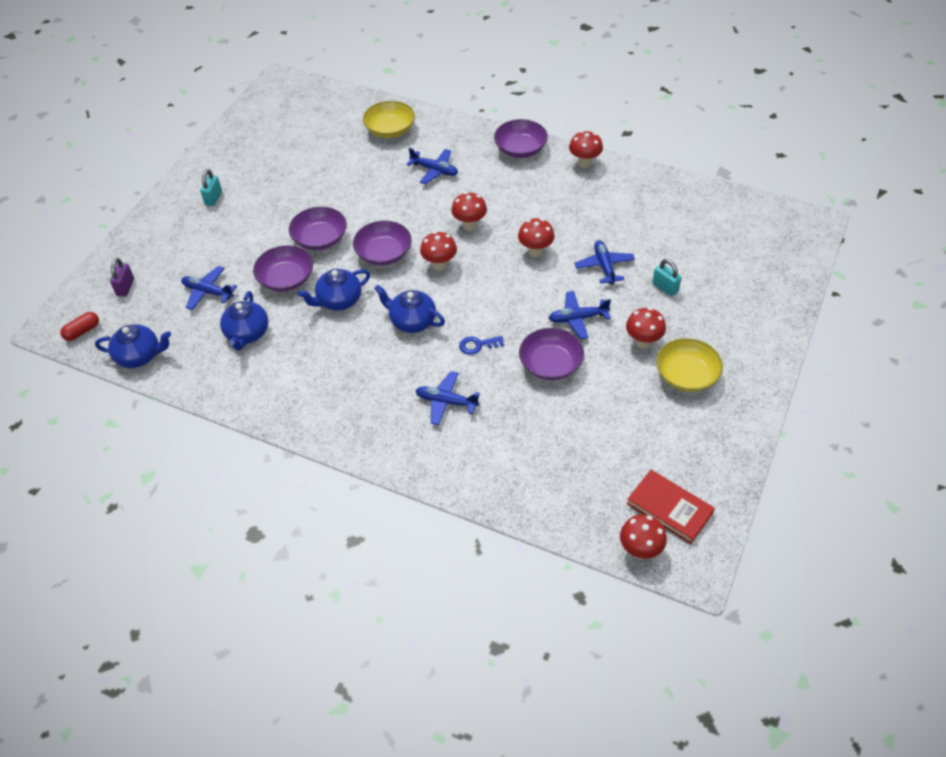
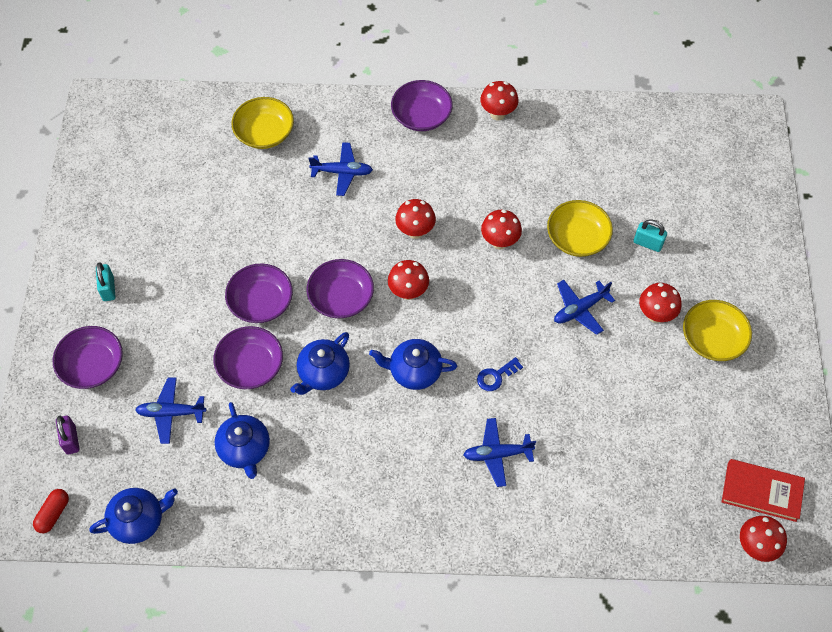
camera: 25 degrees left, 10 degrees up
(550, 364) = (579, 372): purple bowl -> purple bowl (92, 365)
(604, 266) = (577, 237): blue plane -> yellow bowl

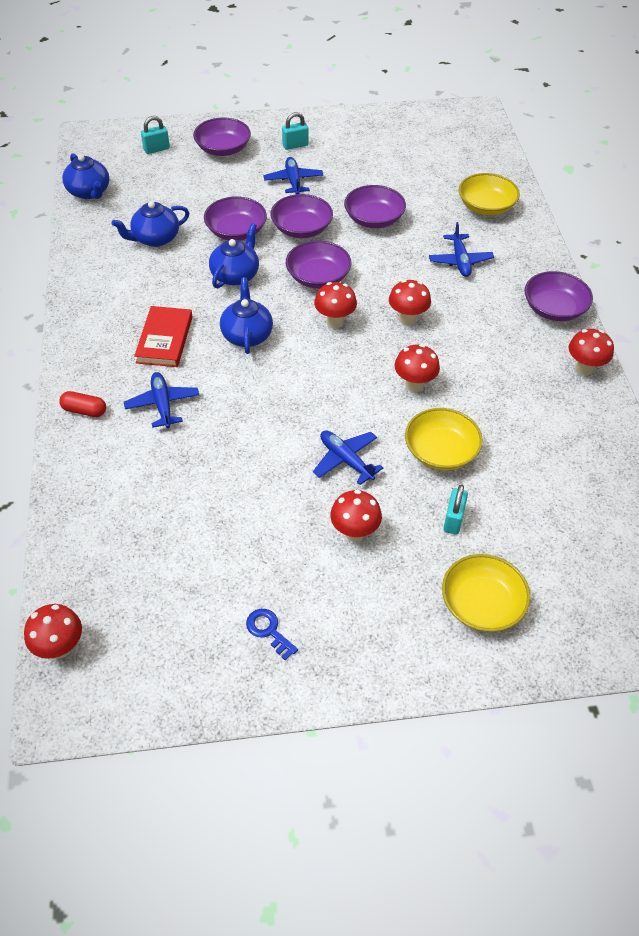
camera: 80 degrees right, 10 degrees down
(53, 514) = (94, 151): red capsule -> red capsule (84, 410)
(71, 440) = (156, 149): purple padlock -> turquoise padlock
(171, 413) = (185, 194): blue plane -> blue plane (293, 181)
(261, 233) = (374, 219): none -> purple bowl
(323, 373) = (235, 275): blue teapot -> blue teapot turned 90 degrees clockwise
(496, 376) = (250, 396): blue key -> blue key (268, 631)
(712, 339) = (333, 594): yellow bowl -> yellow bowl (482, 604)
(761, 491) = (131, 653): red book -> red book (165, 339)

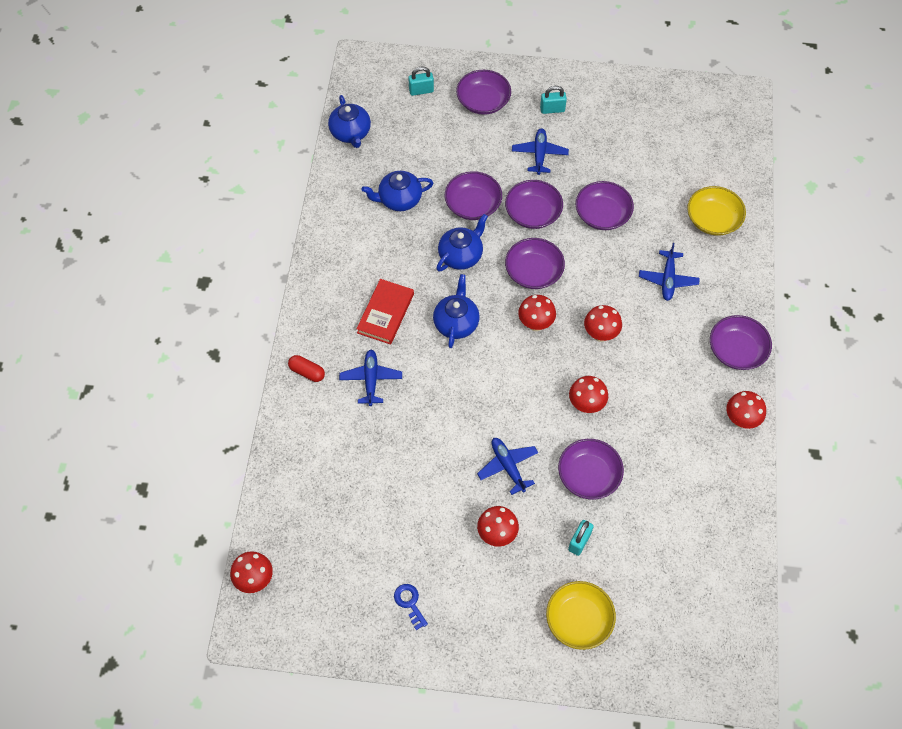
camera: 15 degrees right, 10 degrees up
(441, 451) = (588, 475): yellow bowl -> purple bowl

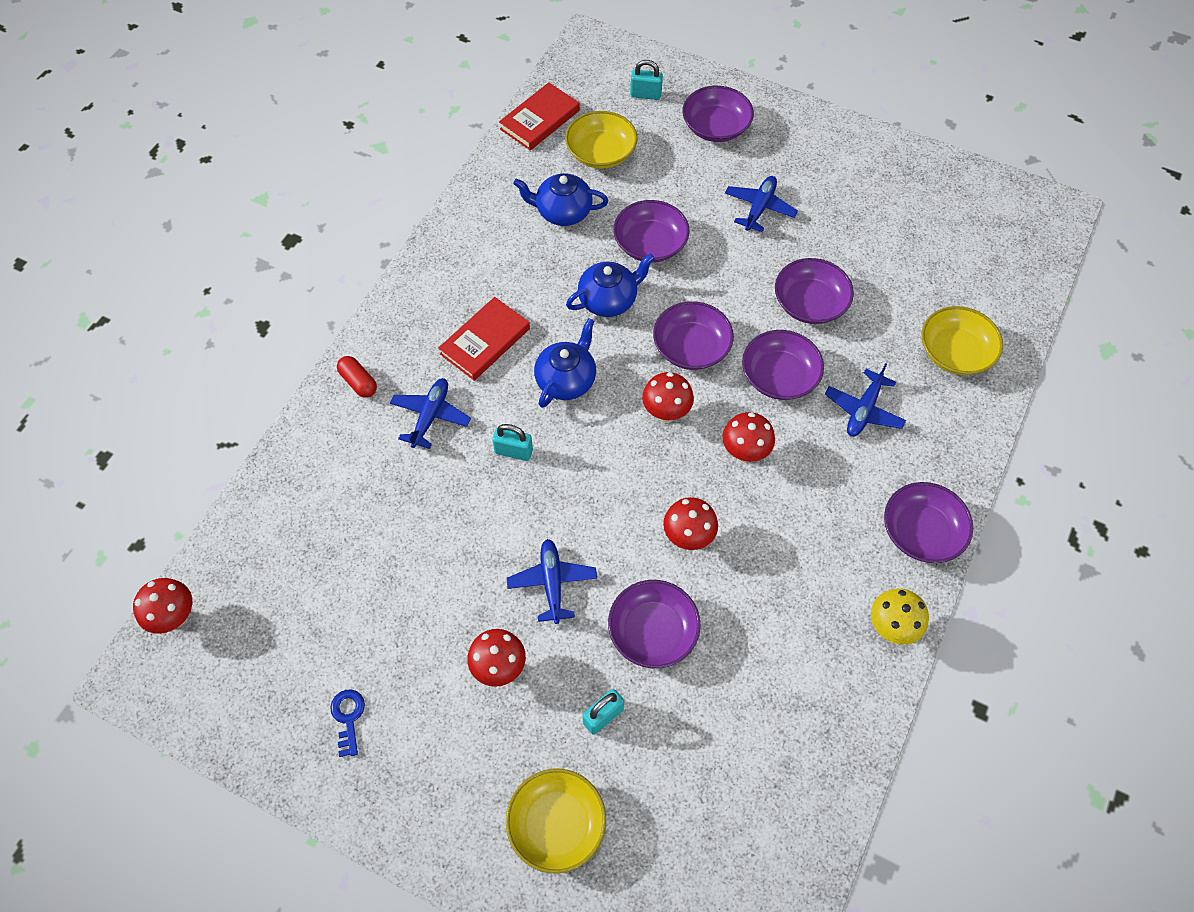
camera: 20 degrees right, 0 degrees up
(351, 133) = (540, 120): blue teapot -> red book
(407, 146) = (601, 153): none -> yellow bowl
(533, 213) = (721, 275): purple bowl -> purple bowl (779, 376)
(552, 109) = (798, 159): turquoise padlock -> turquoise padlock (513, 451)
(741, 420) = (891, 627): red mushroom -> yellow mushroom

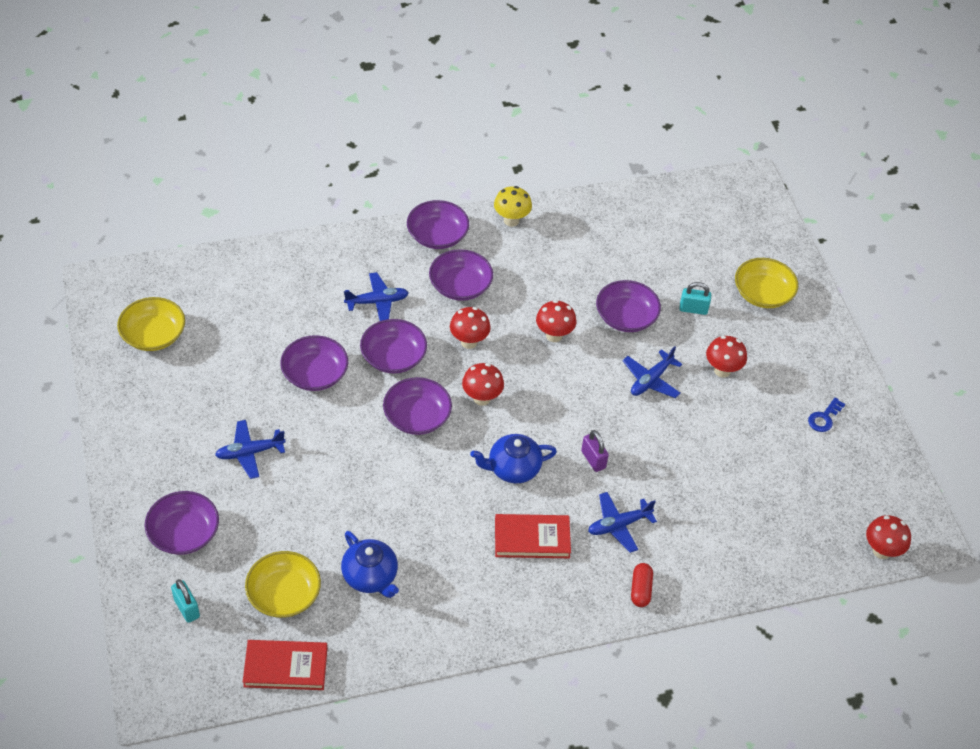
camera: 135 degrees left, 10 degrees down
(513, 451) = (593, 459): turquoise padlock -> purple padlock
(609, 300) = (424, 489): blue teapot -> none
(650, 244) = (348, 498): purple bowl -> purple bowl (460, 286)
(955, 352) = (285, 280): yellow bowl -> yellow bowl (153, 335)

